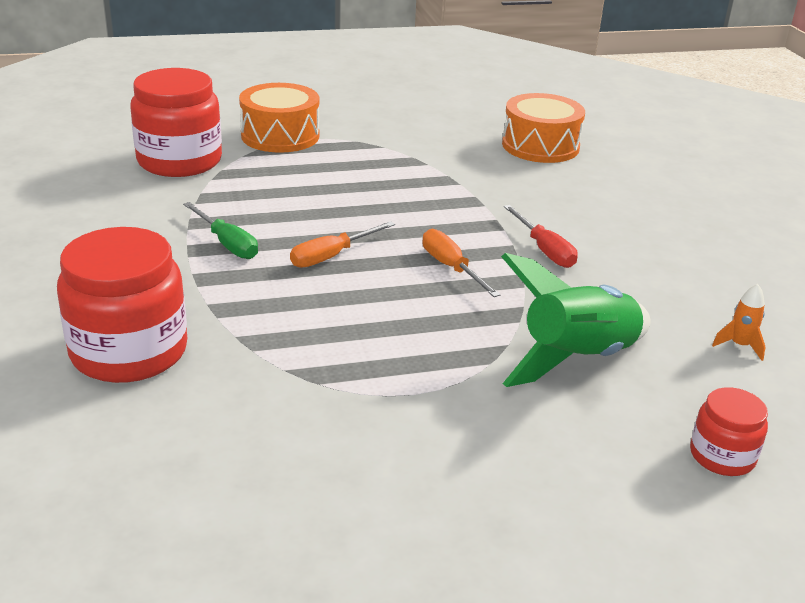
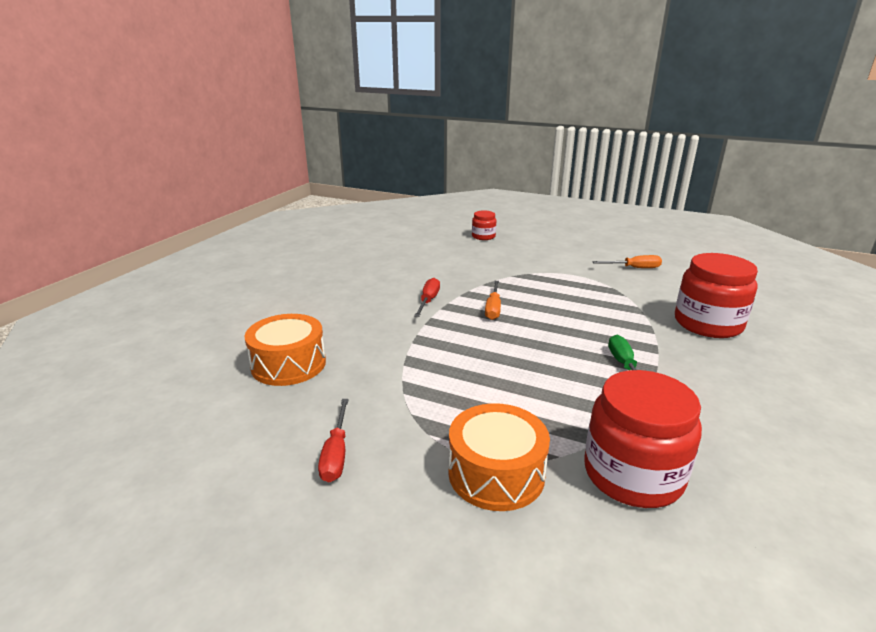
camera: 140 degrees left, 5 degrees down
(331, 256) = (557, 335): orange screwdriver -> orange screwdriver (634, 268)
(399, 115) = (336, 454): none -> red screwdriver
(577, 359) = (489, 264): green rocket -> none
(739, 346) = (417, 250): orange rocket -> none

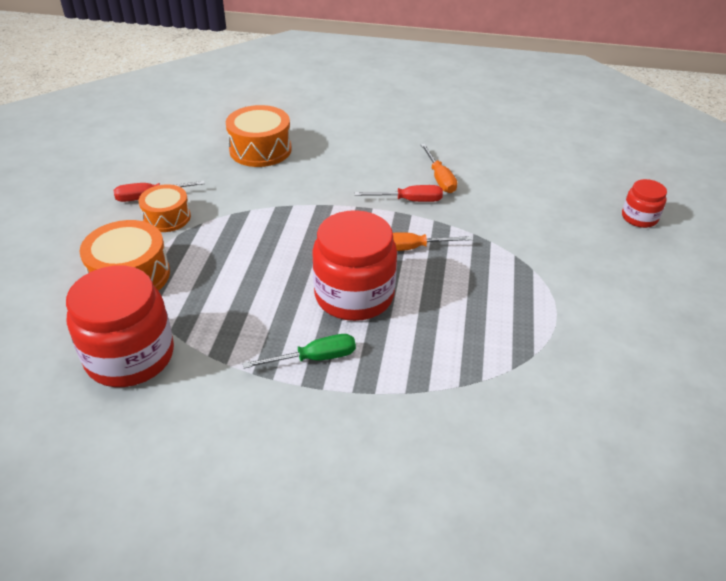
camera: 75 degrees right, 15 degrees up
(389, 440) = (167, 217): none -> orange drum
(634, 268) = (629, 384): orange screwdriver -> orange screwdriver (439, 178)
(708, 324) = (459, 457): red jar -> red jar (354, 295)

